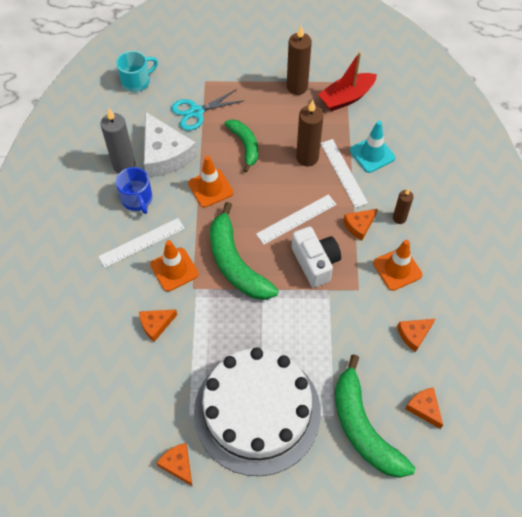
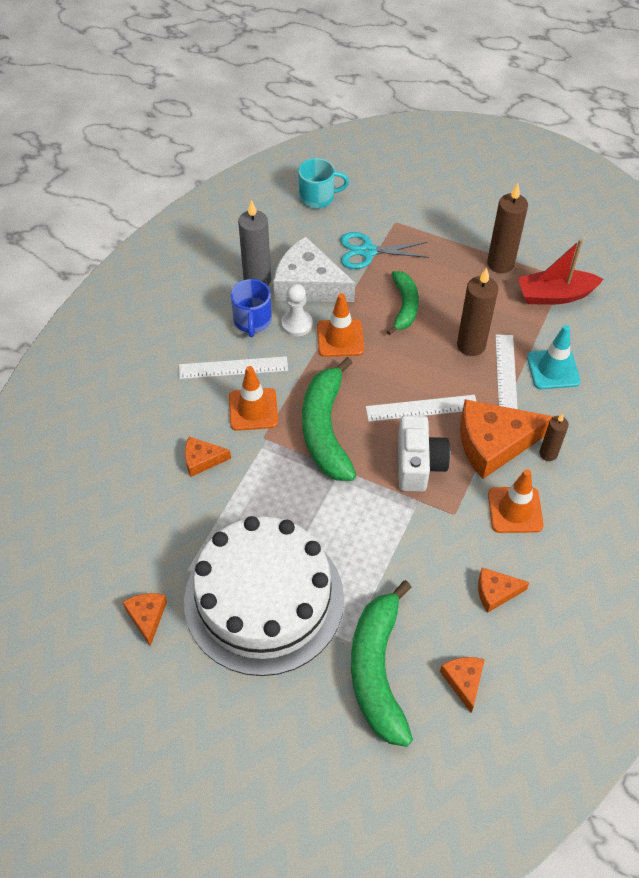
camera: 25 degrees right, 5 degrees down
(165, 154) = (308, 284): white cheese -> white cheese turned 120 degrees clockwise
(172, 189) = (297, 324): none -> white pawn
(359, 226) = (494, 444): orange cheese -> orange cheese, size x2.00

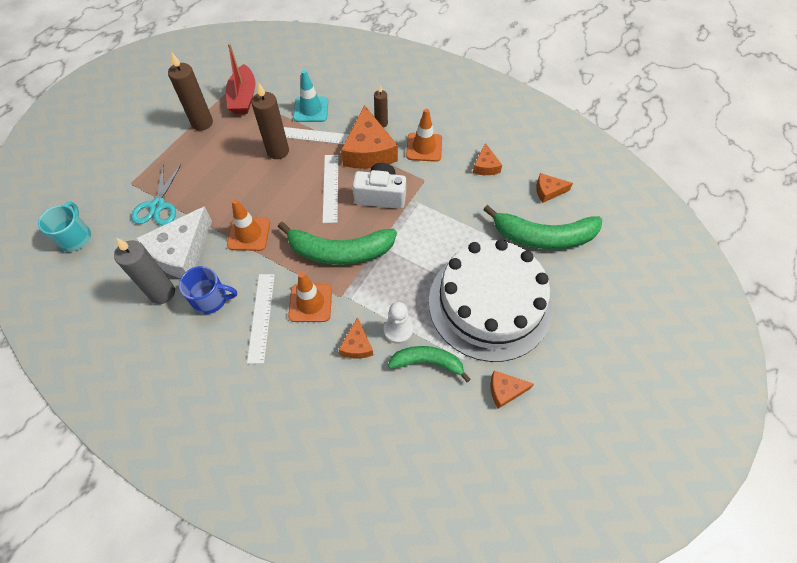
camera: 85 degrees left, 5 degrees up
(297, 324) = (224, 264): white pawn -> white pawn (398, 330)
(404, 306) = (227, 187): green banana -> green banana (427, 362)

